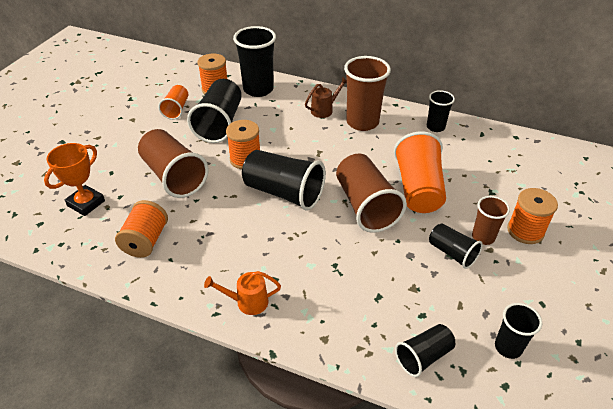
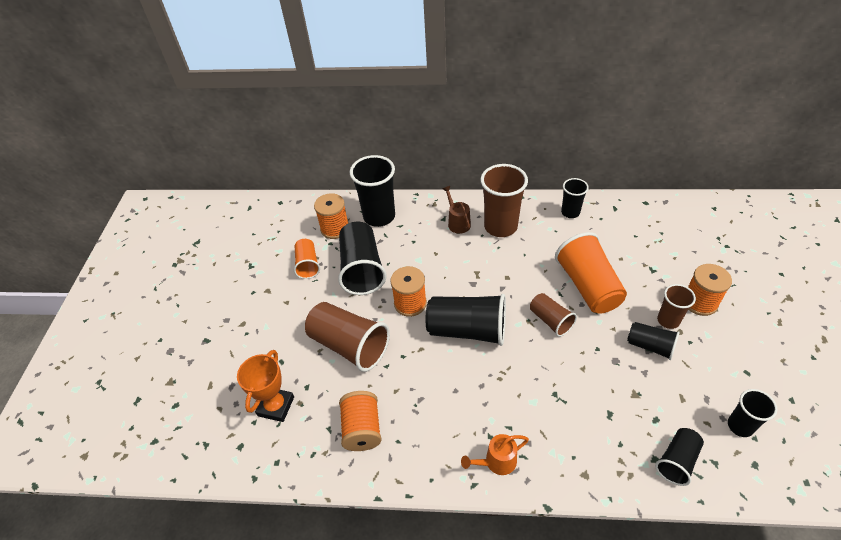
camera: 15 degrees left, 5 degrees up
(324, 110) = (457, 222): brown watering can -> brown watering can turned 60 degrees counterclockwise
(365, 206) = (550, 320): brown cup -> brown cup, size x0.56

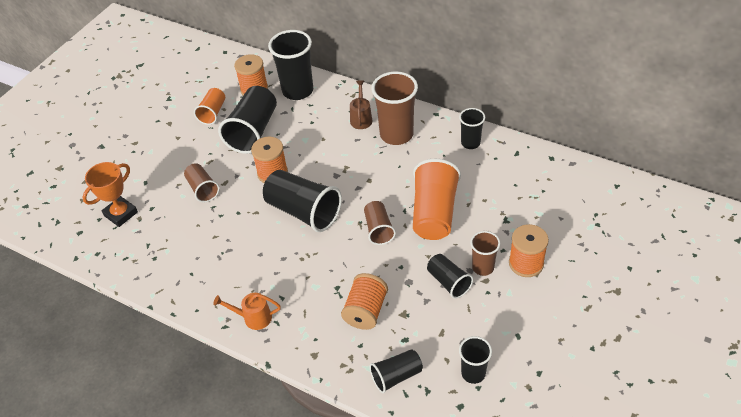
camera: 25 degrees right, 0 degrees up
(349, 345) = (202, 189): brown cup -> brown cup, size x0.56
(362, 429) = (171, 254): orange spool -> orange spool (365, 311)

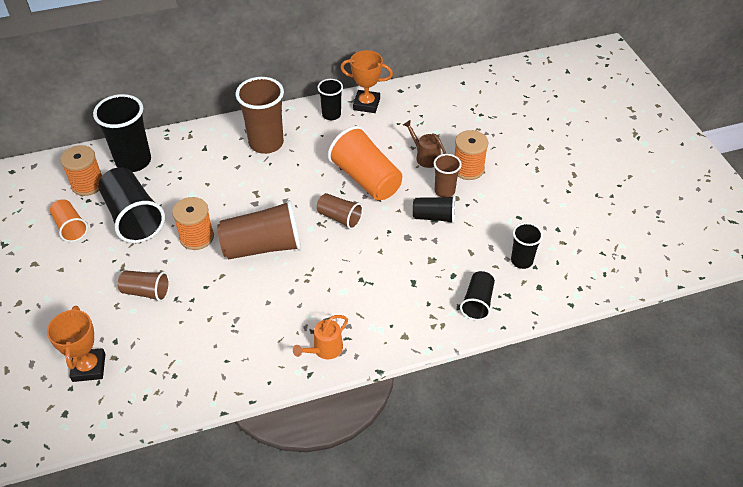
camera: 50 degrees left, 0 degrees up
(303, 211) = (263, 247): black cup -> brown cup
(361, 118) = (220, 149): brown watering can -> brown watering can (425, 157)
(365, 311) = (402, 278): orange spool -> none
(508, 152) = (366, 104): none -> orange trophy

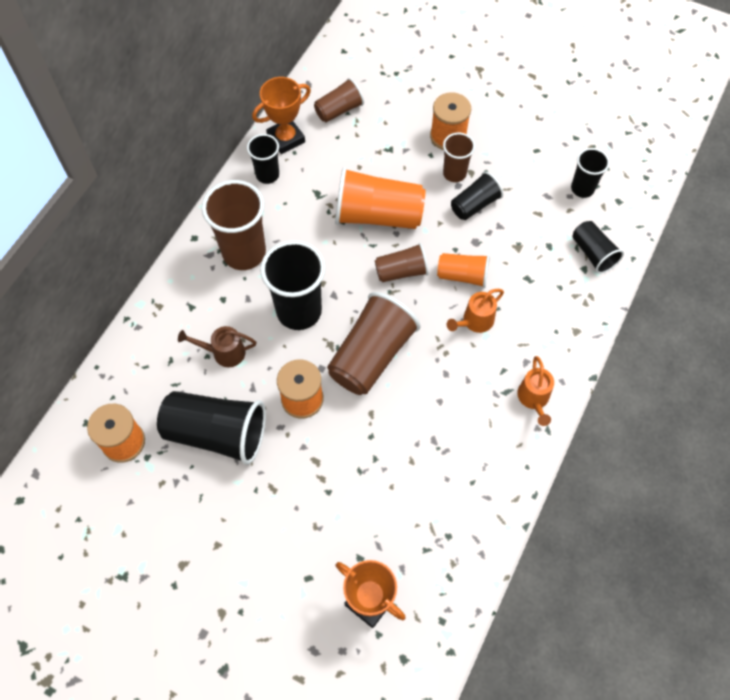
camera: 45 degrees left, 15 degrees up
(70, 227) = (168, 498): orange cup -> orange cup (462, 276)
(133, 161) = (138, 379): black cup -> black cup (299, 311)
(146, 292) = (326, 489): brown cup -> brown cup (339, 110)
(346, 278) = (474, 322): none -> orange watering can
(425, 157) = (400, 153): brown watering can -> brown watering can (223, 352)

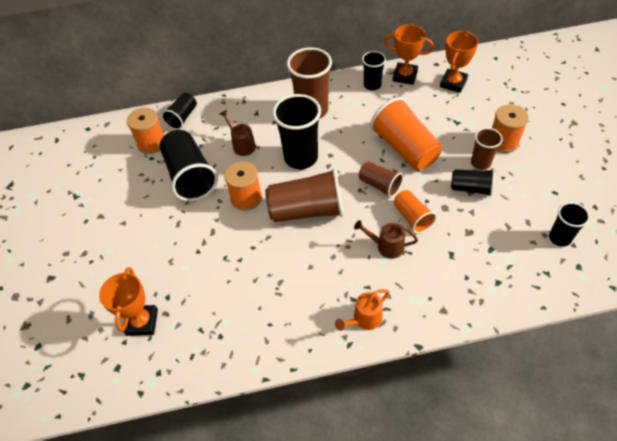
camera: 55 degrees right, 10 degrees down
(339, 110) = (453, 83): brown cup -> orange trophy
(474, 322) = (386, 246): orange watering can -> brown watering can
(593, 253) = (516, 279): black cup -> black cup (182, 117)

